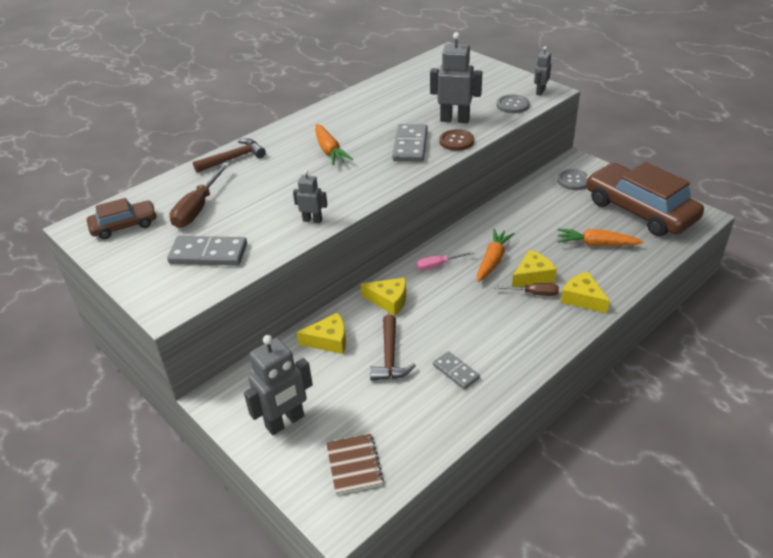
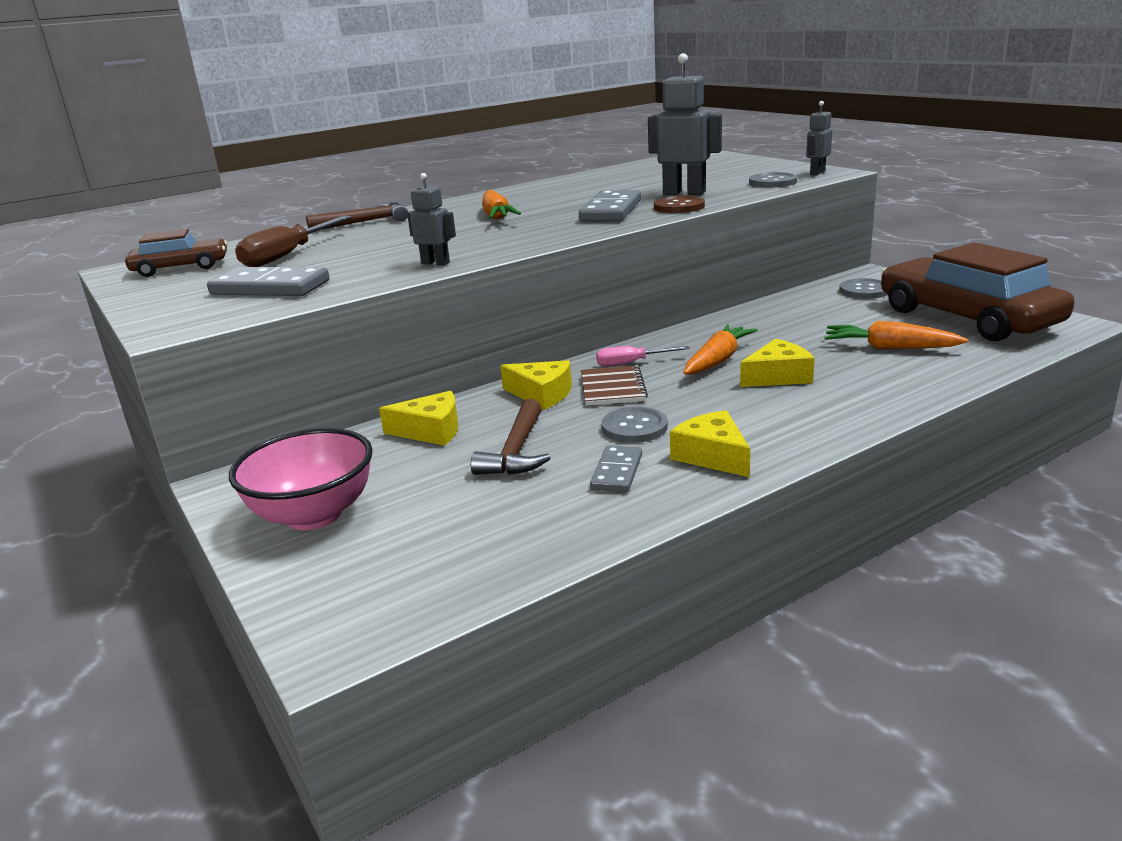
camera: 10 degrees right, 15 degrees down
(285, 422) = (314, 515): grey robot -> pink bowl
(354, 465) = (396, 574): brown notebook -> brown notebook (612, 388)
(456, 330) = (634, 427): none -> grey button
(456, 371) = (617, 472): grey domino -> grey domino turned 45 degrees clockwise
(533, 293) = (774, 394): brown screwdriver -> none
(582, 298) = (856, 401): yellow cheese -> yellow cheese (712, 456)

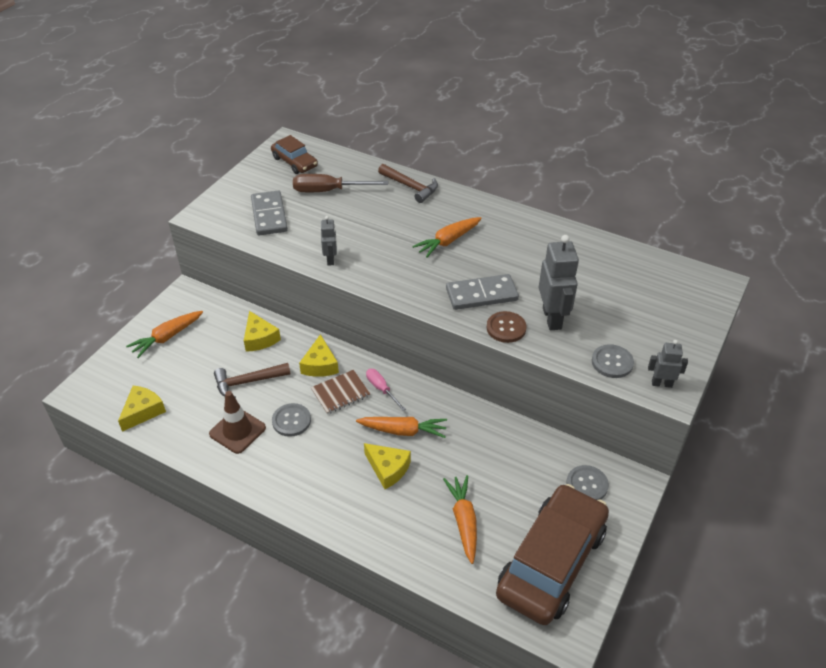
camera: 60 degrees right, 20 degrees up
(314, 515) = (167, 337): pink bowl -> orange carrot
(617, 472) = (237, 431): grey domino -> brown traffic cone
(712, 456) = (267, 465): yellow cheese -> yellow cheese (143, 411)

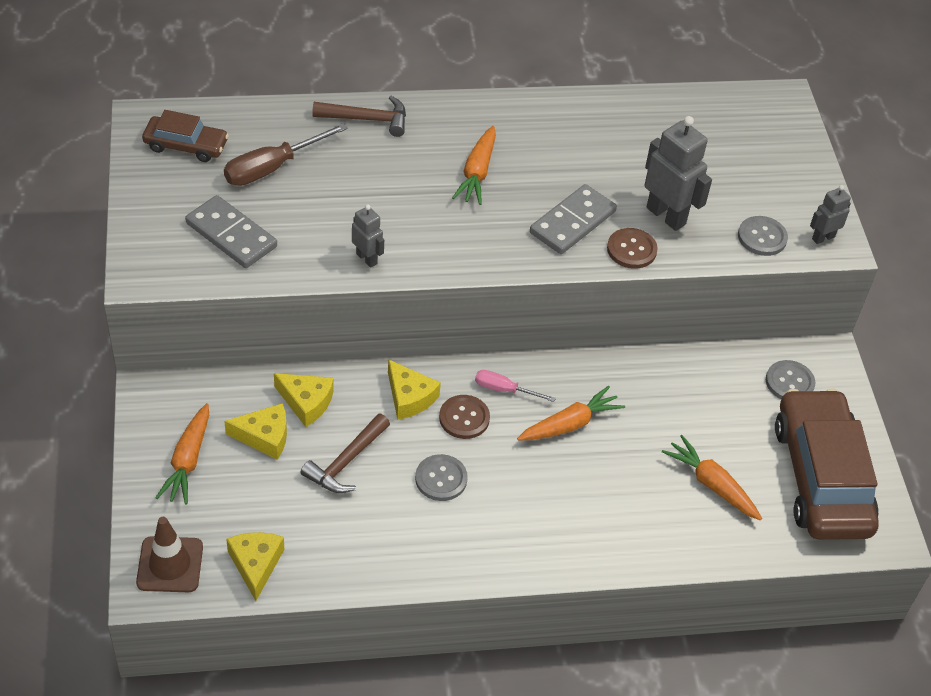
camera: 40 degrees left, 5 degrees up
(237, 431) = (392, 524): brown traffic cone -> brown traffic cone (170, 565)
(340, 393) = (464, 418): brown notebook -> brown button
(388, 469) = (592, 473): yellow cheese -> yellow cheese (264, 436)

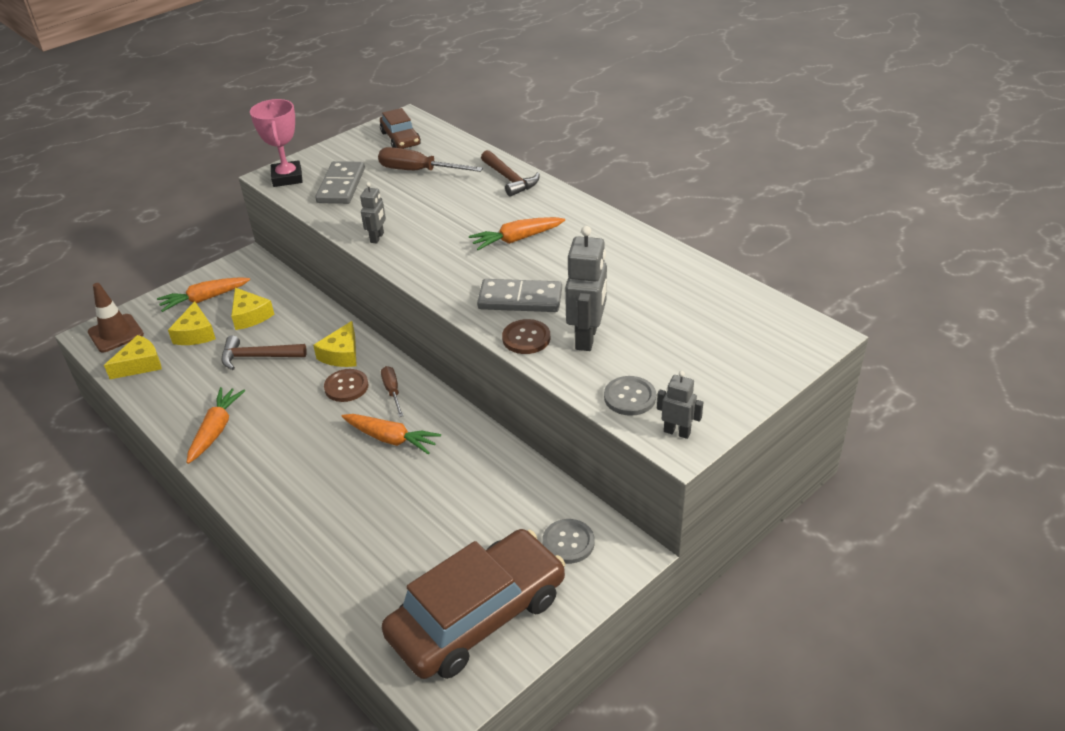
camera: 60 degrees right, 10 degrees down
(160, 266) = (287, 178): none -> pink trophy
(306, 402) = (295, 317): yellow cheese -> yellow cheese (195, 333)
(441, 479) = (279, 404): grey button -> none
(504, 390) = (392, 391): pink screwdriver -> brown screwdriver
(711, 484) = (403, 547): orange carrot -> orange carrot (216, 430)

